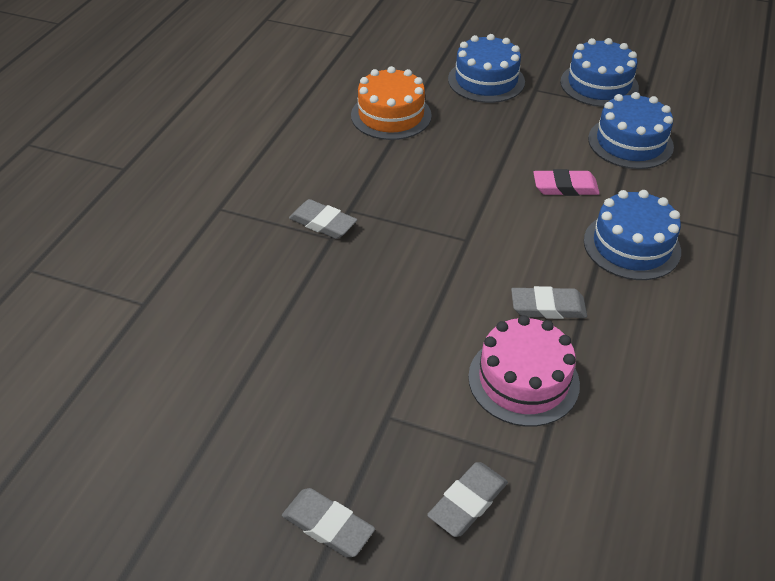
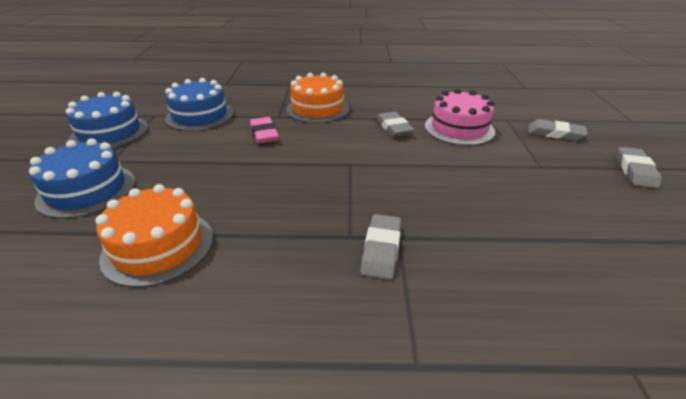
camera: 110 degrees left, 10 degrees down
(631, 246) = (317, 109): blue cake -> orange cake

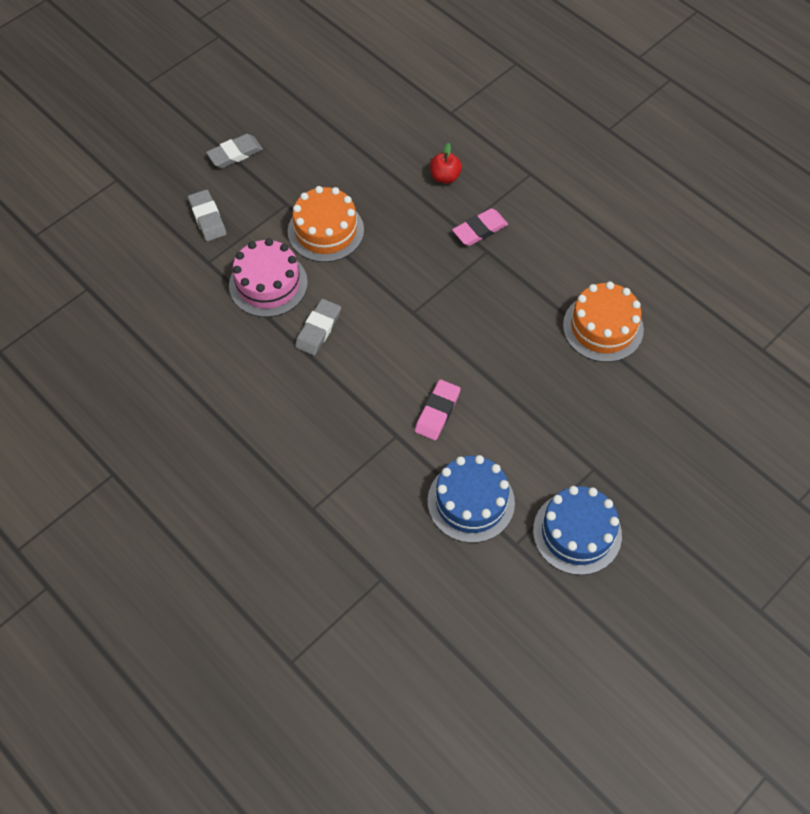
camera: 135 degrees left, 25 degrees up
(87, 190) = (628, 431): blue cake -> none
(317, 109) = (345, 419): orange cake -> orange cake (325, 231)
(381, 249) = (480, 230): grey eraser -> pink eraser
(490, 275) = (445, 177): none -> red apple

